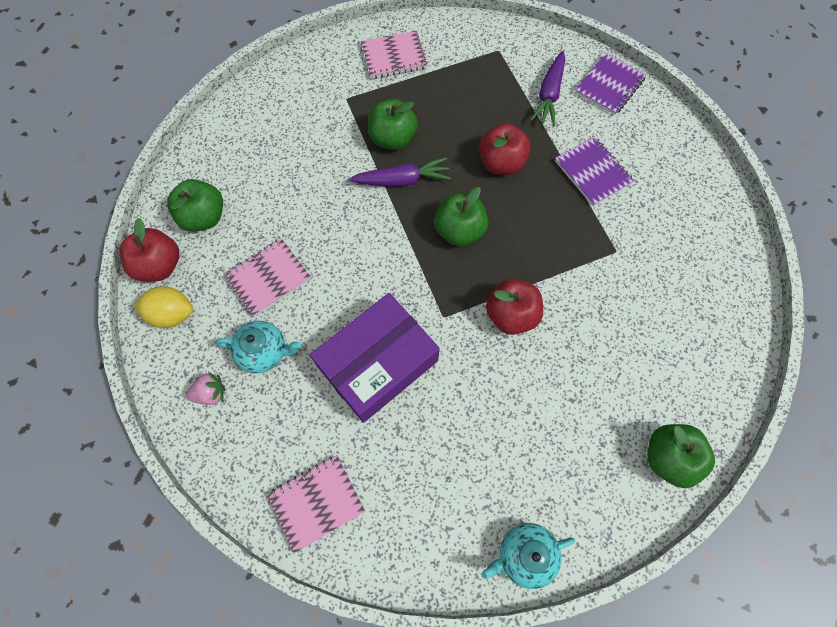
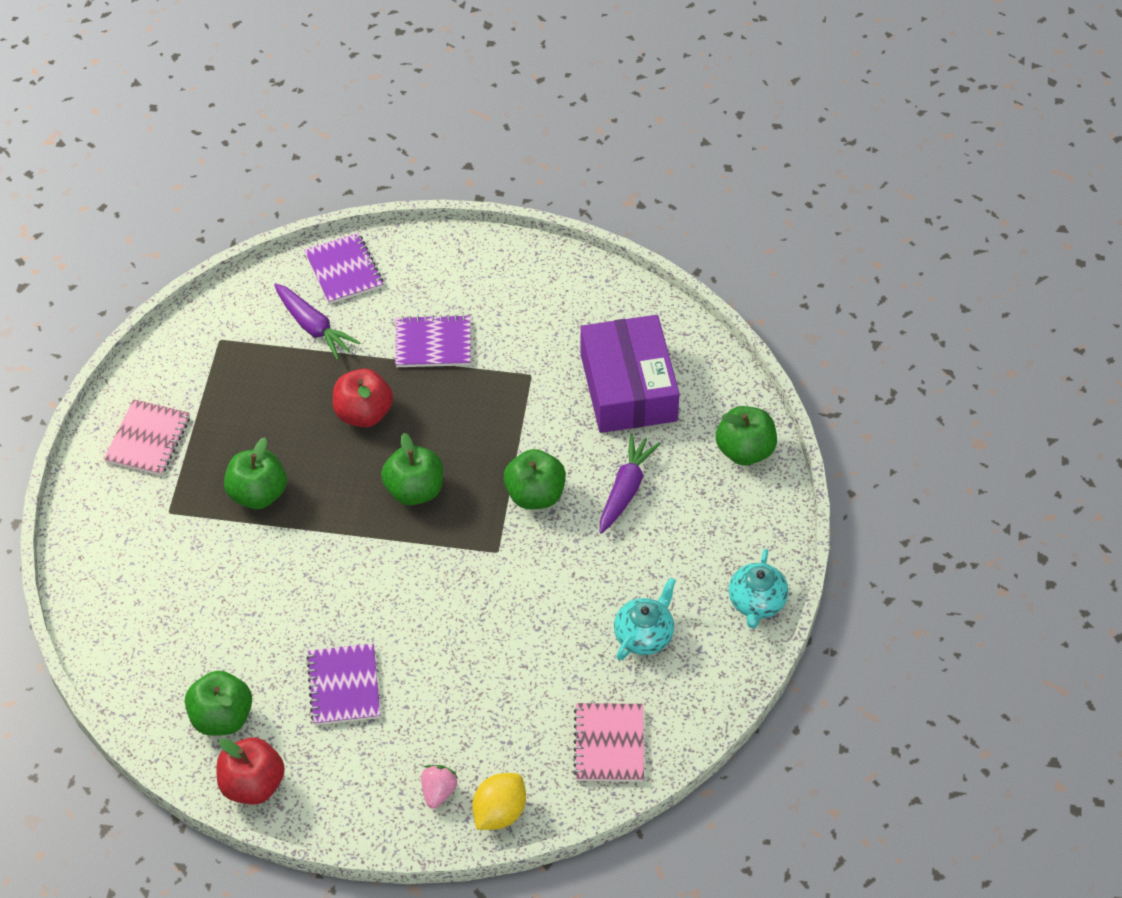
camera: 60 degrees left, 15 degrees down
(172, 314) = (322, 794): yellow lemon -> yellow lemon (499, 812)
(264, 351) = (425, 725): turquoise teapot -> turquoise teapot (644, 635)
(268, 278) = (344, 686): pink notebook -> purple notebook
(377, 363) = (507, 630): purple box -> purple box (628, 387)
(402, 180) = (316, 511): purple carrot -> purple carrot (625, 489)
(511, 315) = (535, 495): red apple -> green apple

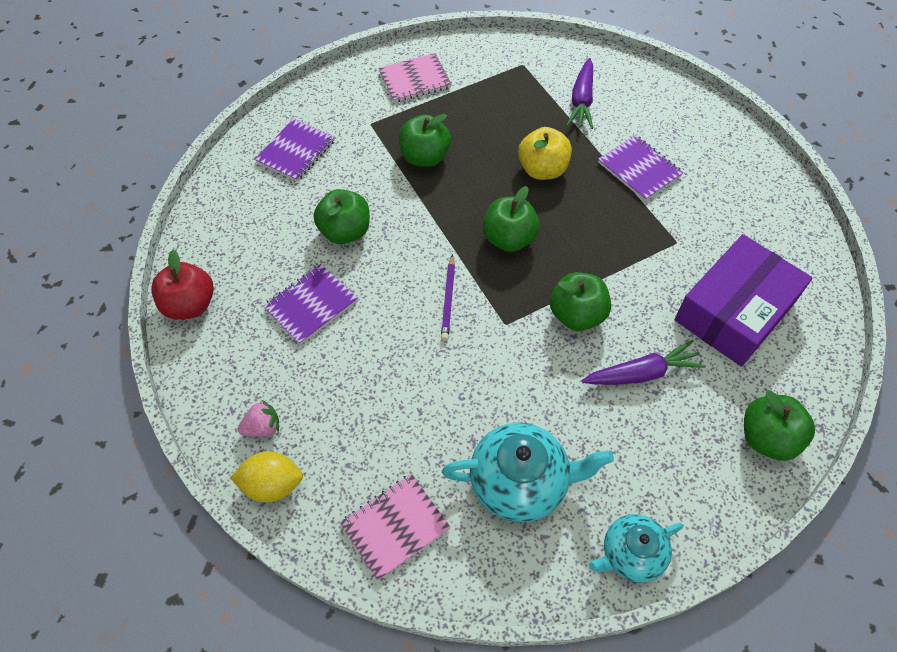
camera: 55 degrees right, 5 degrees up
(222, 718) = (233, 252): green apple -> green apple (345, 231)
(344, 270) = (642, 87): purple notebook -> purple notebook (296, 152)
(363, 413) = (542, 170): red apple -> yellow apple
(435, 577) = (448, 299): none -> purple pencil
(644, 635) = (521, 482): turquoise teapot -> turquoise teapot, size x1.57

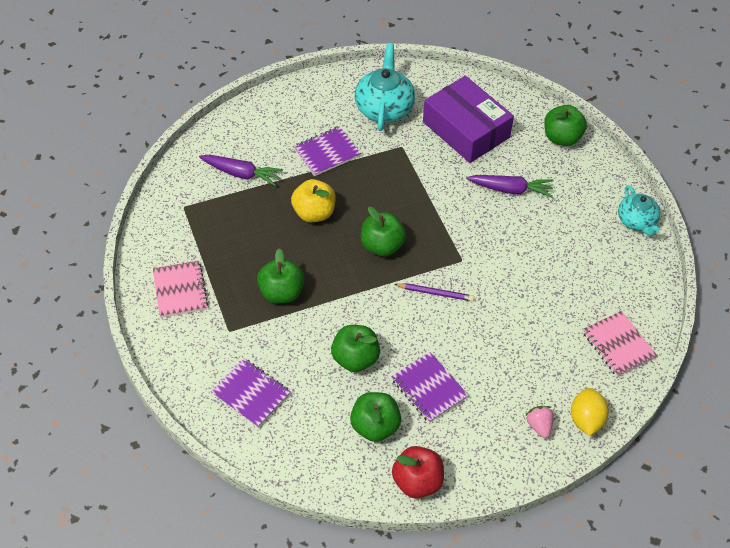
camera: 85 degrees left, 5 degrees down
(521, 482) = (588, 270): turquoise teapot -> turquoise teapot (384, 108)
(577, 315) = (459, 216): green apple -> green apple (375, 426)
(642, 373) = (510, 189): purple carrot -> purple carrot turned 105 degrees clockwise

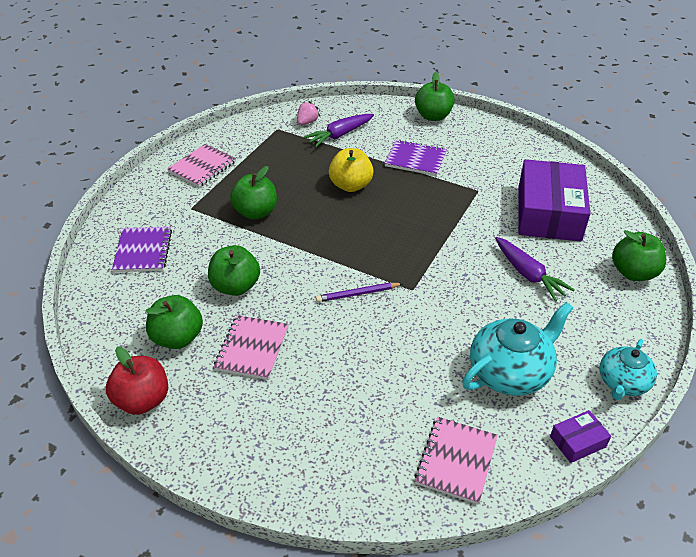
camera: 50 degrees right, 10 degrees down
(241, 174) = (340, 135): purple carrot -> purple carrot turned 75 degrees clockwise
(382, 246) = (366, 236): green apple -> green apple (433, 116)
(384, 108) = (500, 161): turquoise teapot -> turquoise teapot (510, 372)
(429, 388) = (252, 348): purple notebook -> pink notebook
(435, 293) = (357, 294): purple pencil -> purple pencil turned 105 degrees clockwise
(539, 426) = (289, 454): pink strawberry -> pink strawberry (307, 122)
(586, 420) = (335, 489): yellow lemon -> none
(656, 277) = (577, 441): none -> purple box

